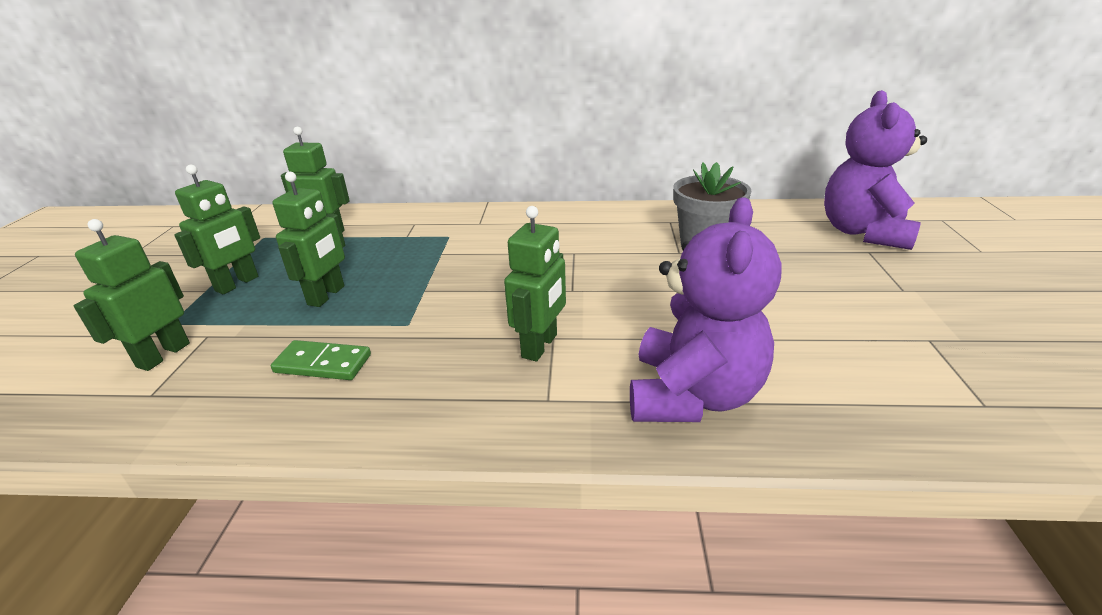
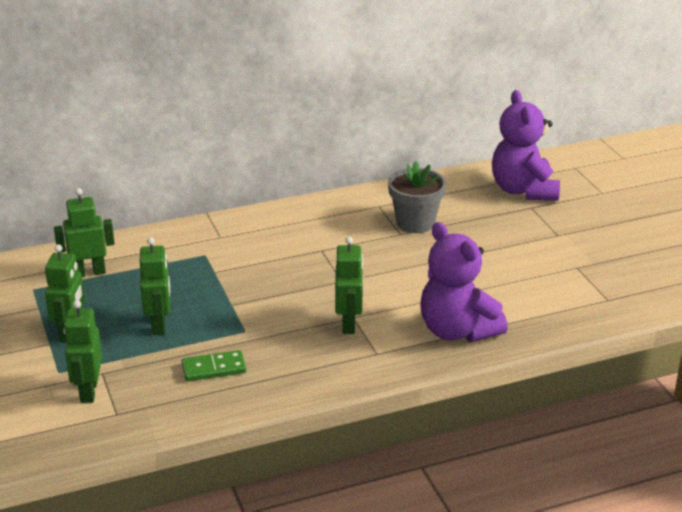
camera: 25 degrees left, 0 degrees up
(692, 395) = (457, 331): purple teddy bear -> purple teddy bear turned 150 degrees clockwise

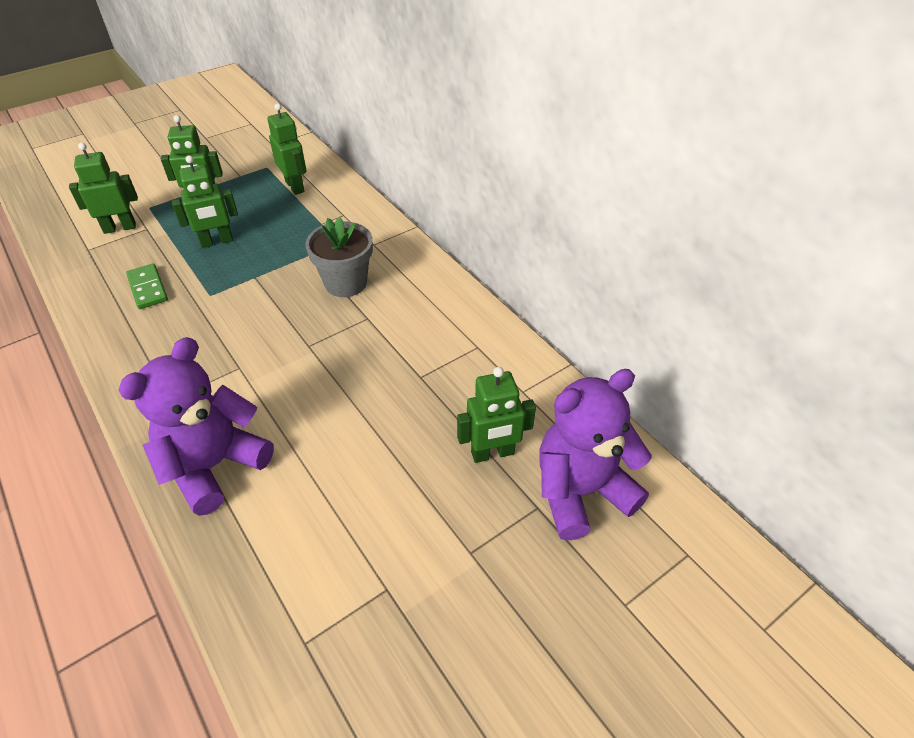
camera: 75 degrees right, 15 degrees up
(349, 324) = (224, 366): green robot -> green robot (492, 453)
(415, 223) = (449, 386): grey flower pot -> grey flower pot (346, 283)

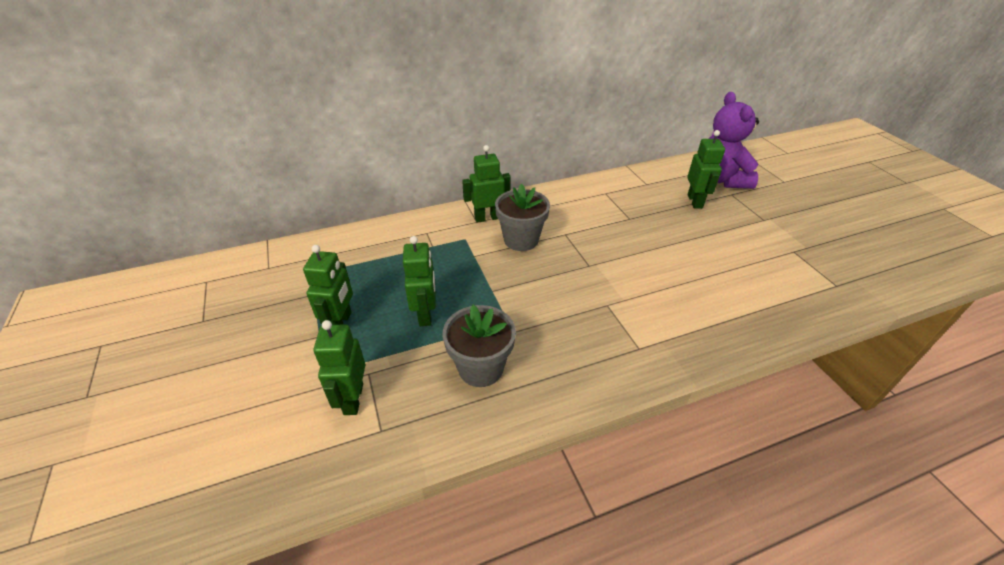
camera: 75 degrees left, 5 degrees down
(147, 288) = (481, 368): green domino -> grey flower pot
(214, 465) = (710, 321): purple teddy bear -> none
(295, 186) = (362, 257): green robot -> green robot (487, 218)

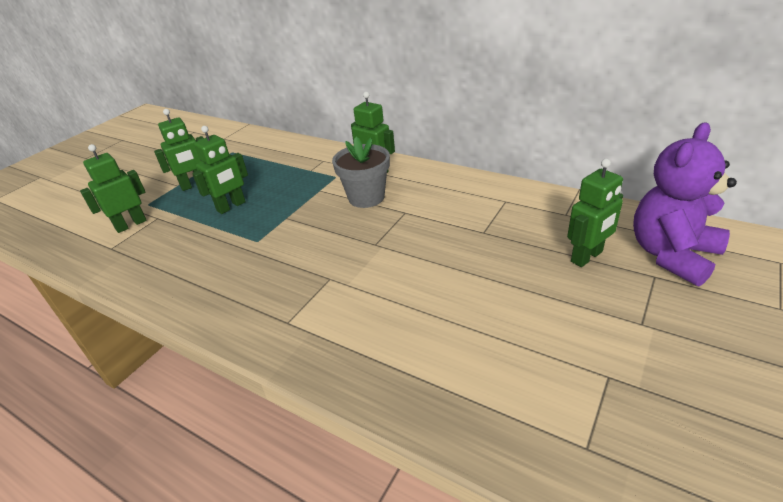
camera: 55 degrees right, 5 degrees down
(481, 368) = (194, 255): grey flower pot -> none

